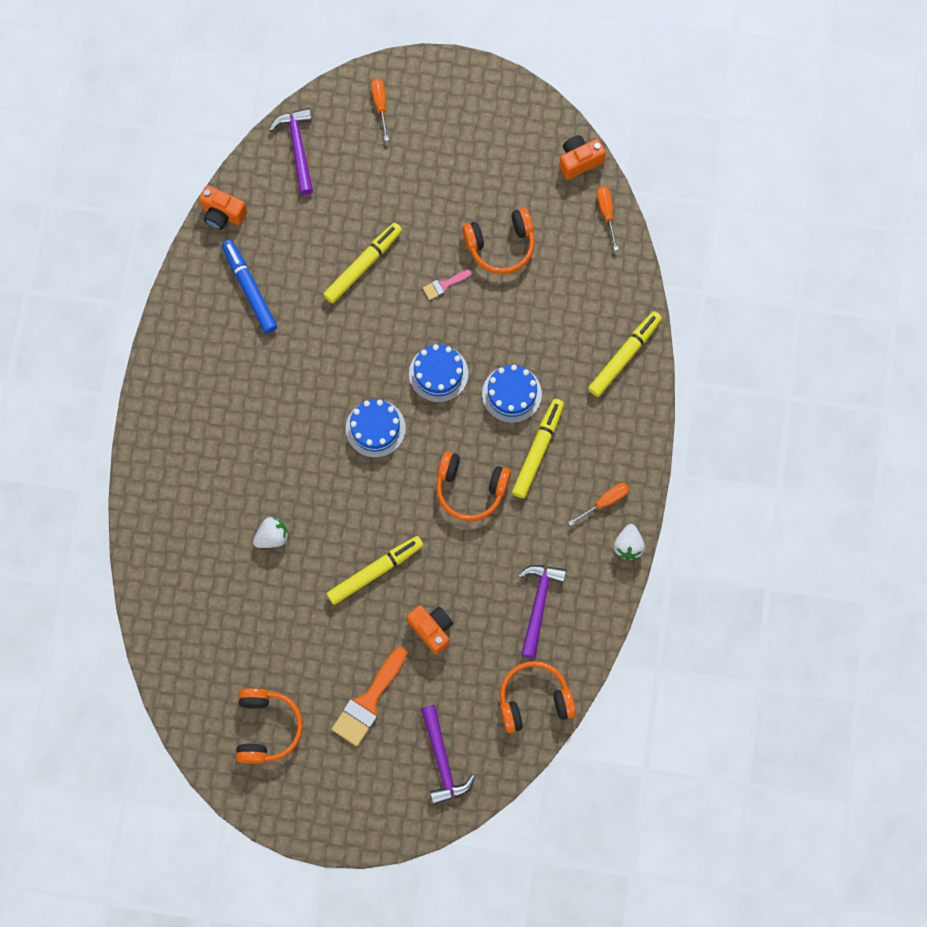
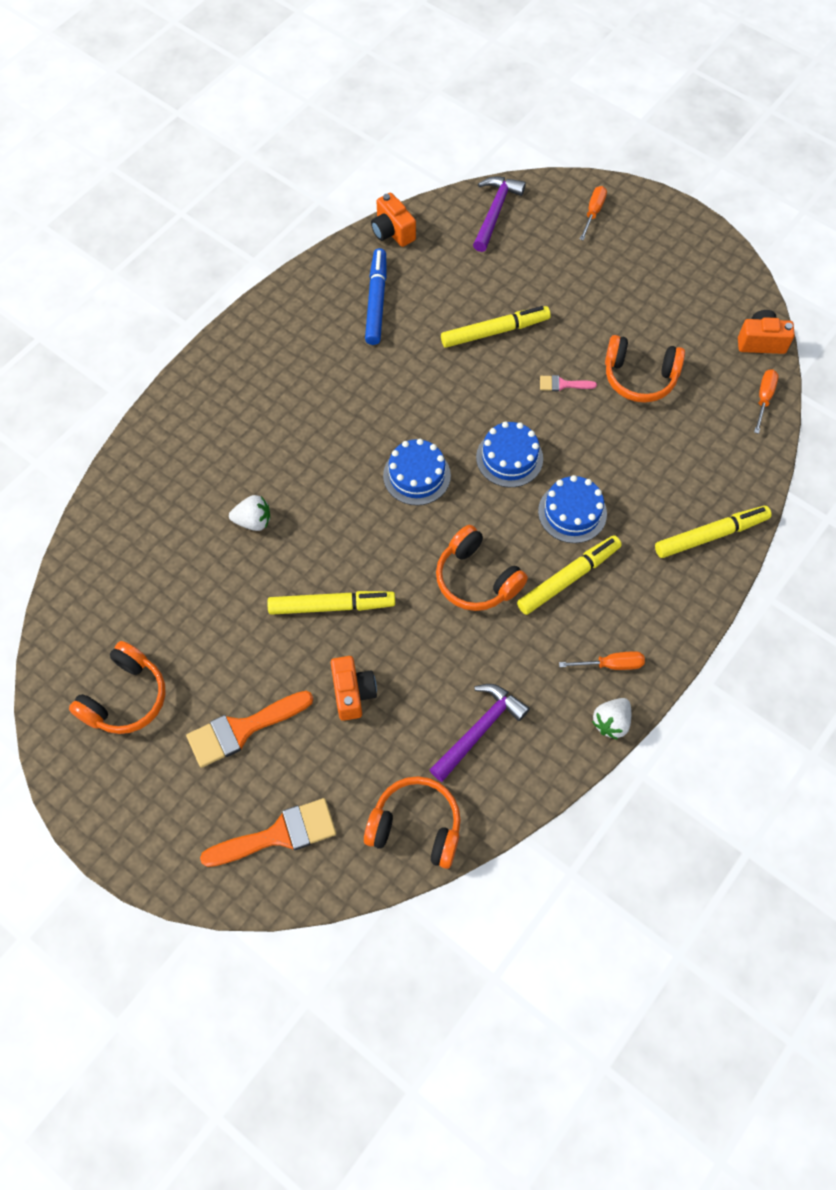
camera: 30 degrees right, 10 degrees down
(442, 761) = (278, 834): purple hammer -> orange brush

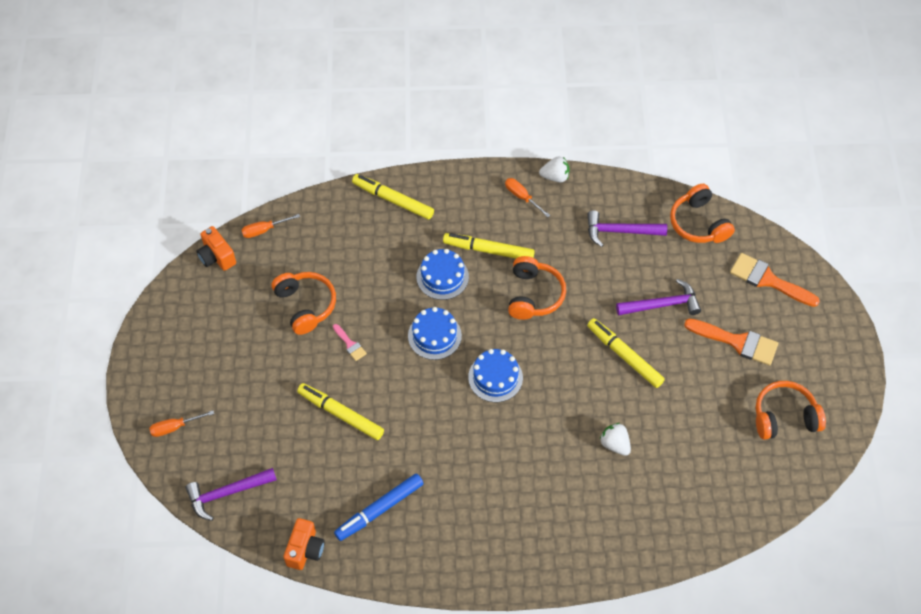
camera: 130 degrees left, 5 degrees down
(353, 693) = (662, 305): orange camera -> purple hammer

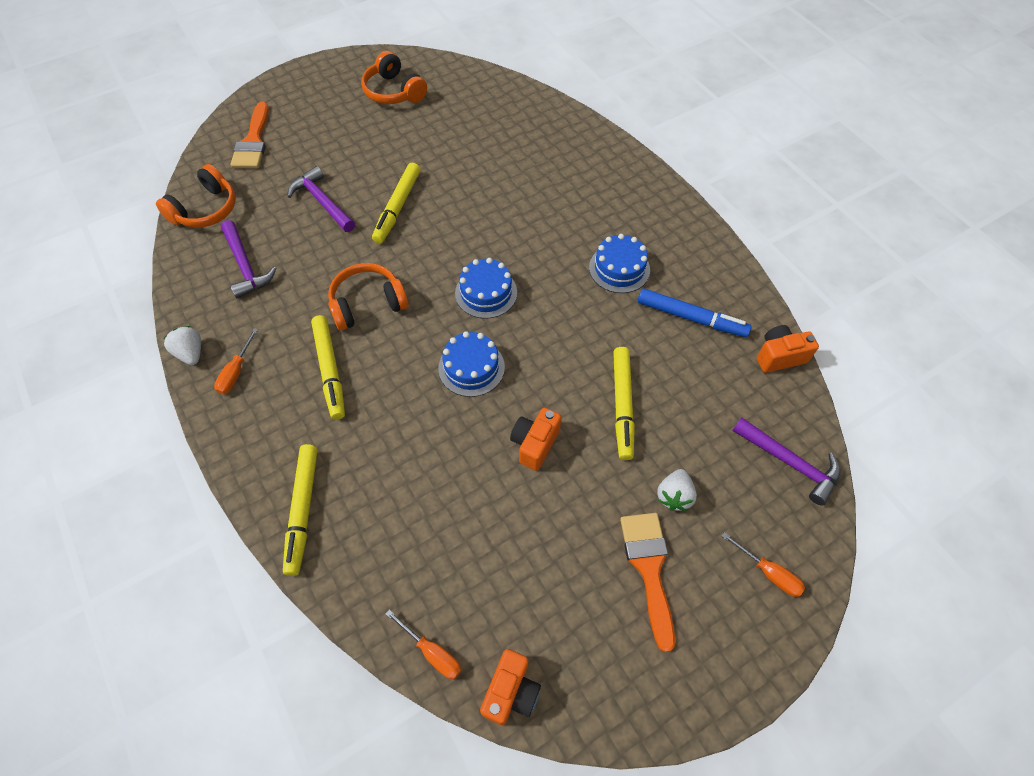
camera: 120 degrees left, 0 degrees up
(305, 305) = (515, 523): orange headphones -> none
(350, 344) = (535, 444): pink brush -> orange camera
(442, 277) = (391, 397): blue cake -> blue cake (619, 268)
(615, 444) = (494, 180): white strawberry -> white strawberry (674, 496)
(737, 342) = (335, 140): orange brush -> orange brush (649, 568)

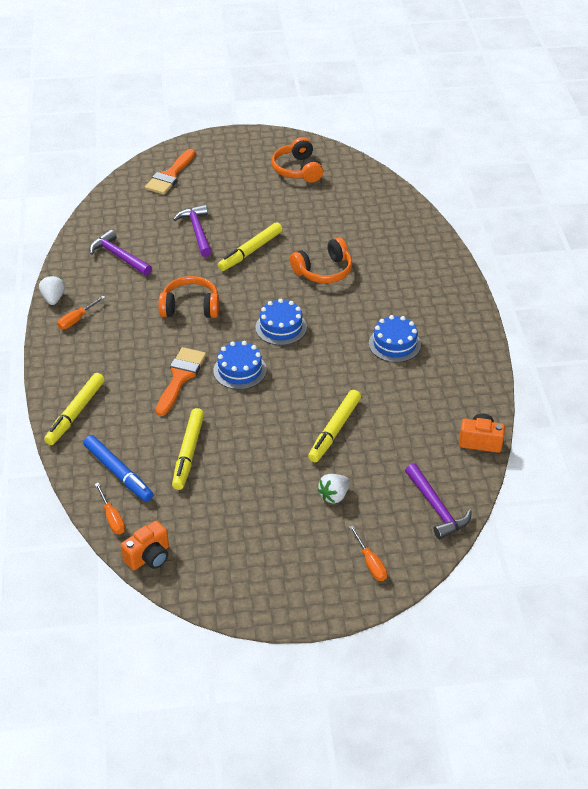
camera: 25 degrees right, 15 degrees down
(205, 209) = (111, 211): orange headphones -> orange headphones (323, 271)
(245, 266) = (119, 256): purple hammer -> purple hammer turned 135 degrees clockwise
(330, 370) = (140, 339): yellow marker -> yellow marker (188, 453)
(535, 444) = (255, 431): orange camera -> none
(649, 568) = (286, 529): orange brush -> orange brush (180, 377)
(691, 318) = (428, 394): blue marker -> blue marker (118, 473)

